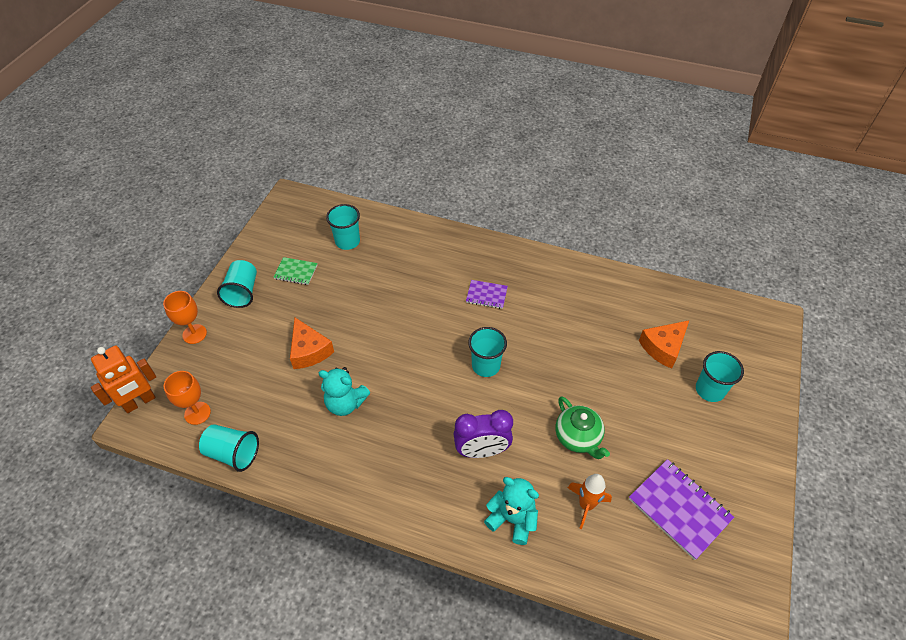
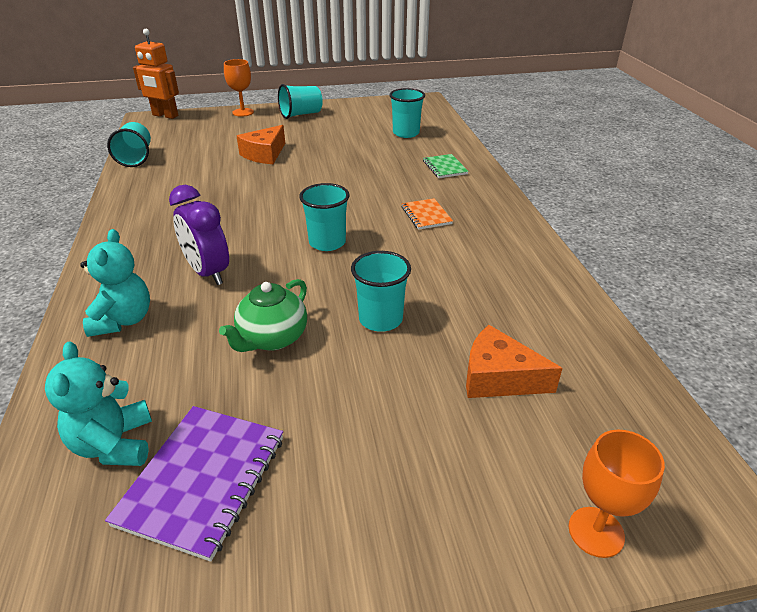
camera: 60 degrees right, 15 degrees down
(197, 413) = (167, 135): orange goblet -> orange goblet (596, 532)
(296, 272) = (345, 125): green notebook -> green notebook (444, 167)
(345, 403) = (218, 185): turquoise teddy bear -> turquoise teddy bear (114, 444)
(486, 295) = (426, 215): purple notebook -> orange notebook
(586, 505) = (168, 375): orange rocket -> none
(709, 390) = (466, 457): turquoise cup -> turquoise cup (380, 319)

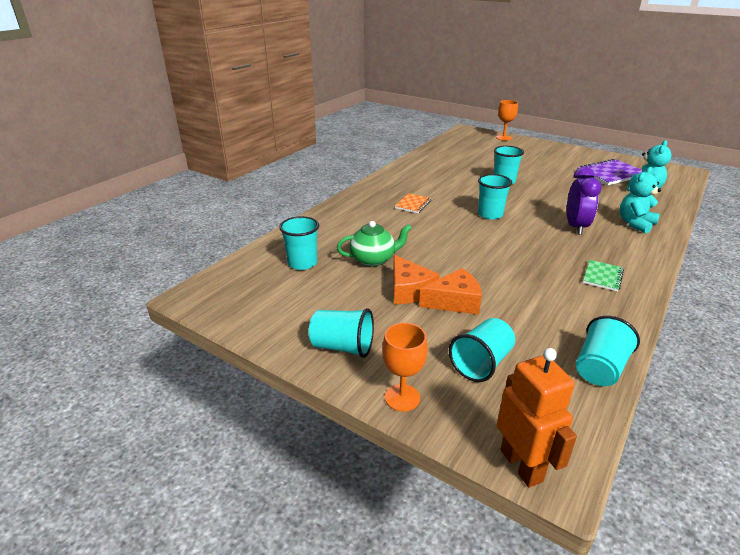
camera: 135 degrees left, 5 degrees down
(214, 135) = (481, 363): none -> turquoise cup
(272, 338) = (560, 193): green teapot -> green teapot (373, 259)
(444, 167) = (342, 223): green notebook -> green notebook (602, 277)
(498, 377) = (483, 158): orange cheese -> orange cheese (409, 290)

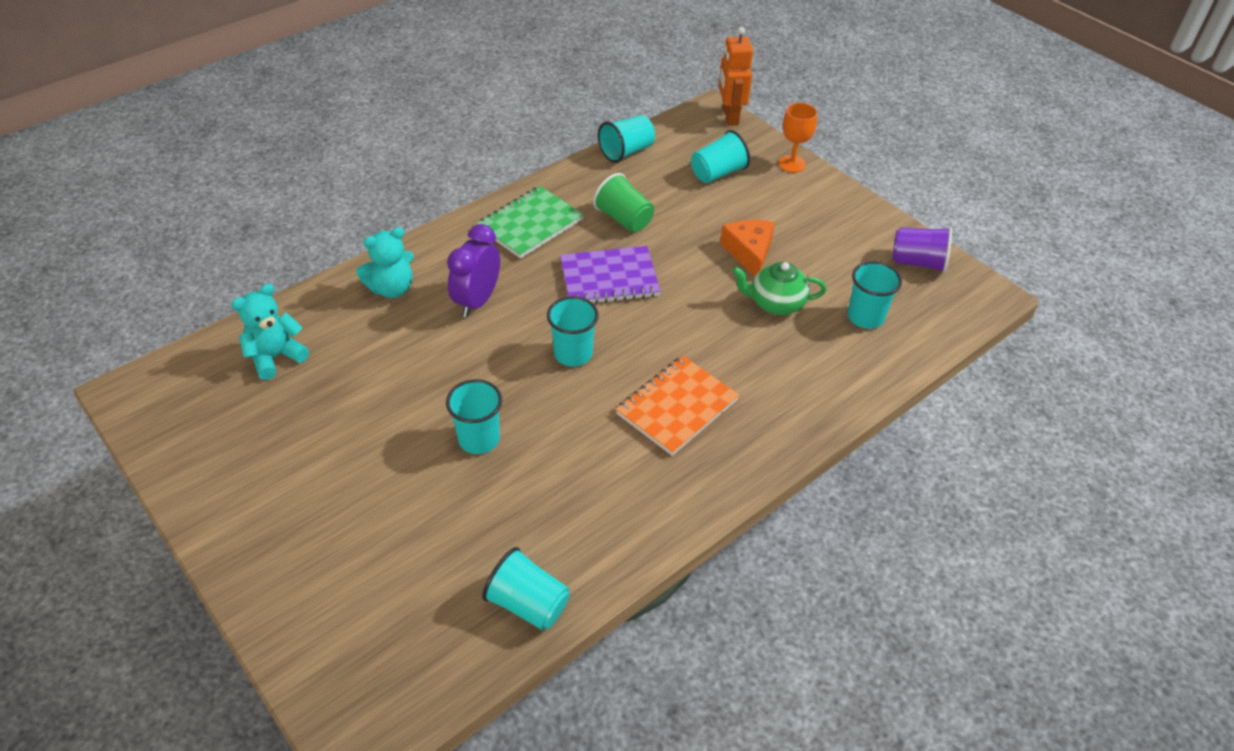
camera: 165 degrees left, 15 degrees up
(253, 310) = (918, 262): none -> purple cup
(343, 347) = (831, 209): turquoise cup -> turquoise cup (528, 604)
(413, 204) = (677, 407): orange notebook -> orange notebook, size x1.77
(454, 301) = (708, 230): orange cheese -> none
(503, 138) = (307, 650): orange goblet -> none
(533, 295) = (624, 219): none -> green cup
(602, 277) = (530, 224): green notebook -> green notebook, size x1.77
(611, 174) = (266, 415): purple notebook -> purple notebook (609, 278)

